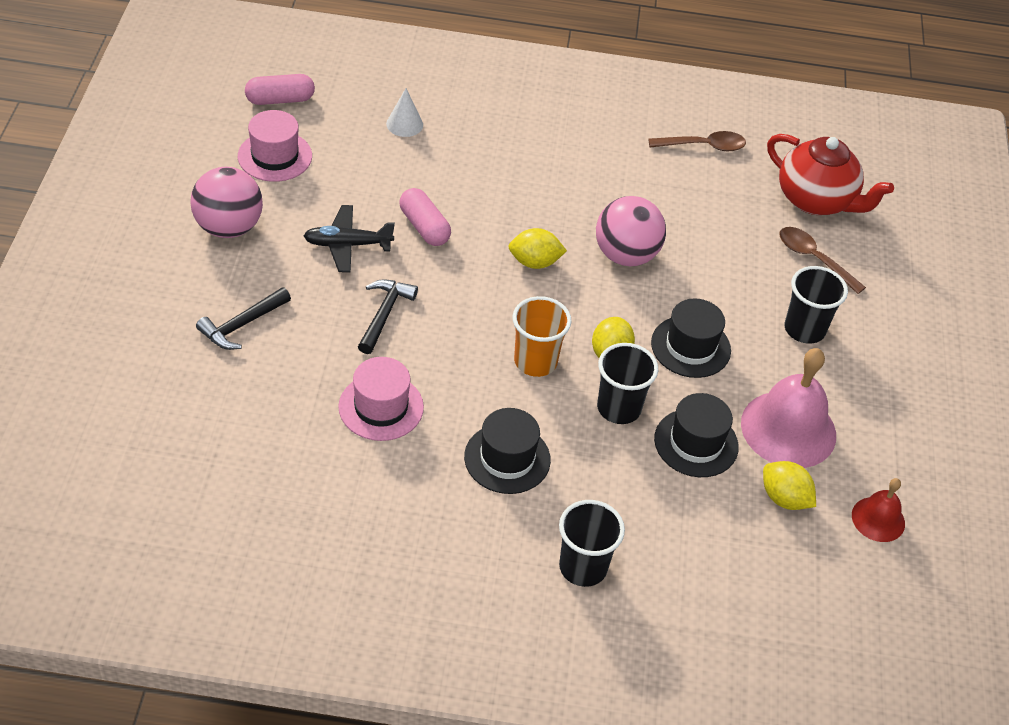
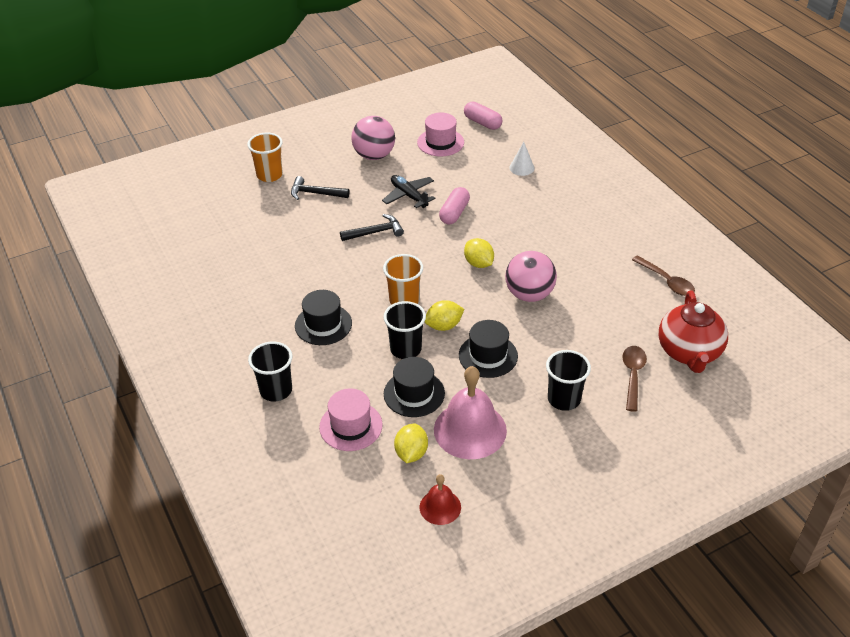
camera: 60 degrees right, 5 degrees down
(147, 348) = (269, 175): none -> orange cup
(381, 407) = (311, 263): pink hat -> pink hat (351, 426)

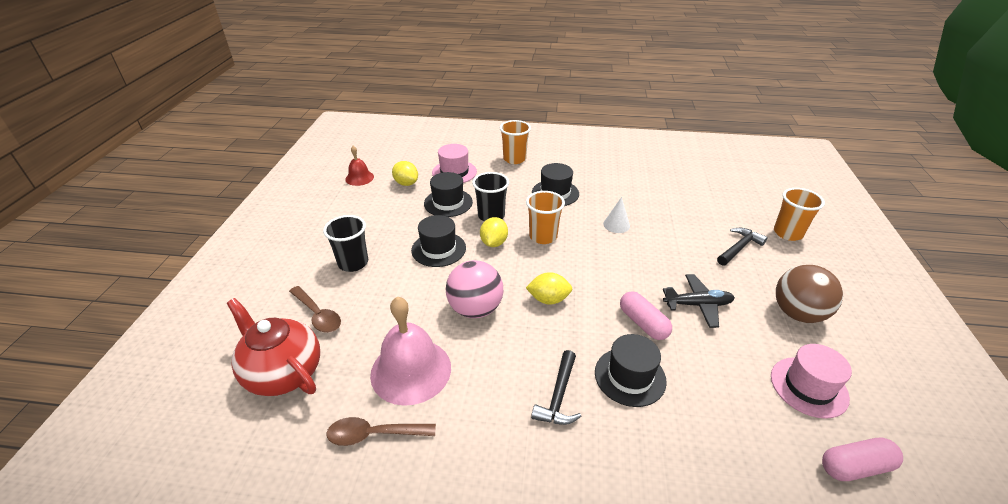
camera: 125 degrees right, 5 degrees down
(276, 390) = (514, 159): black cup -> orange cup
(374, 155) = (797, 313): pink ball -> brown ball
(375, 232) = (649, 258): black hammer -> black hammer (558, 396)
(470, 430) = (390, 210): pink bell -> pink bell (411, 370)
(507, 204) = (630, 376): none -> black hat
(521, 168) = (702, 440): white cone -> white cone (616, 225)

